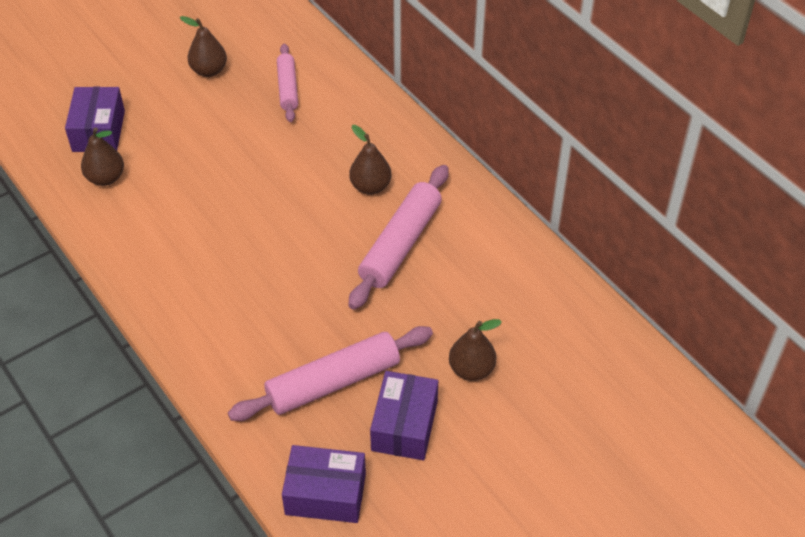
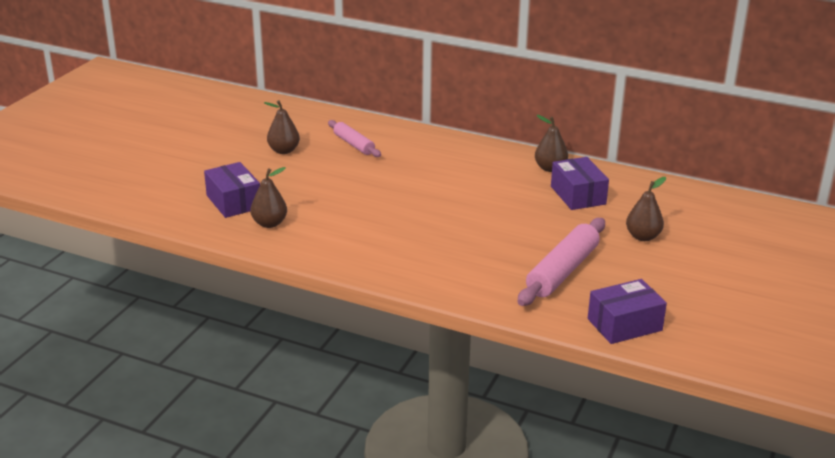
camera: 30 degrees left, 20 degrees down
(370, 186) = (471, 174): brown pear -> brown pear (550, 168)
(400, 244) = (524, 195): pink rolling pin -> none
(404, 426) = (634, 276): purple box -> purple box (578, 195)

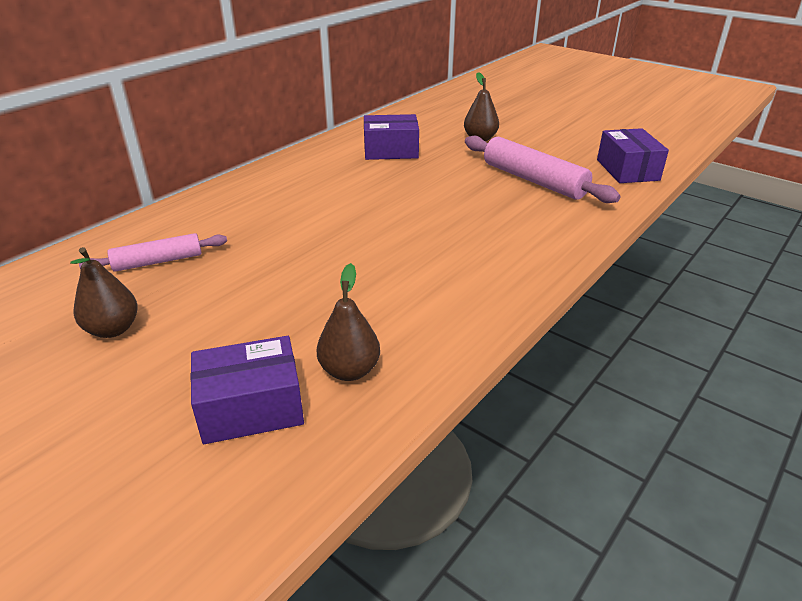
camera: 75 degrees left, 5 degrees up
(550, 168) = (327, 154): brown pear -> none

